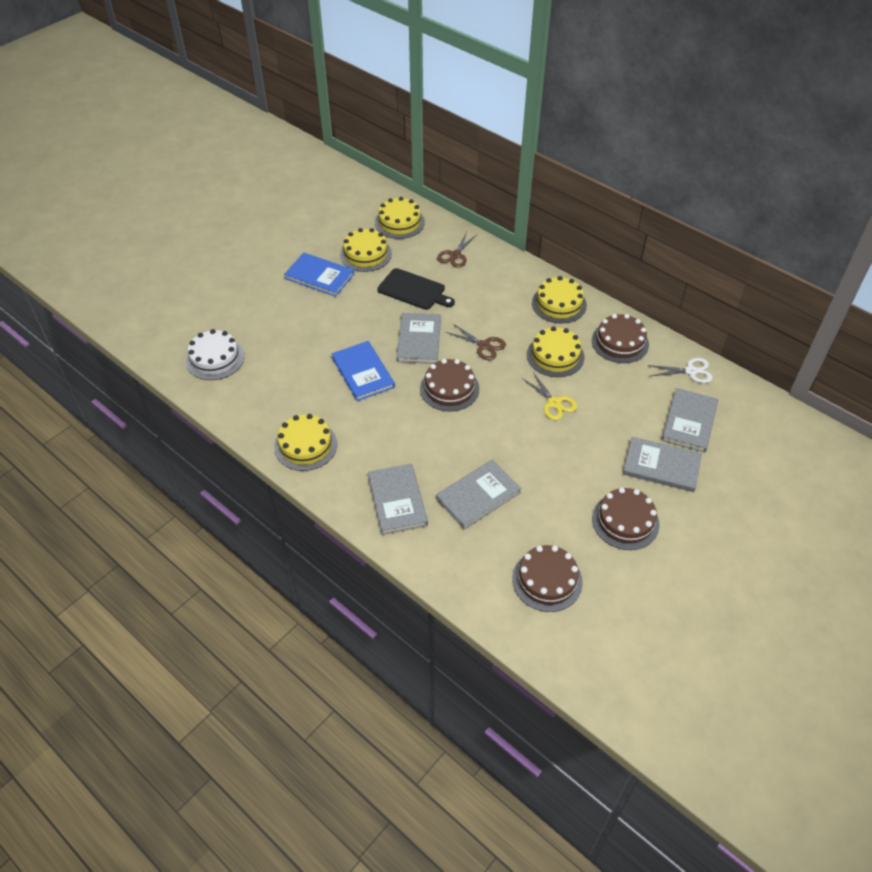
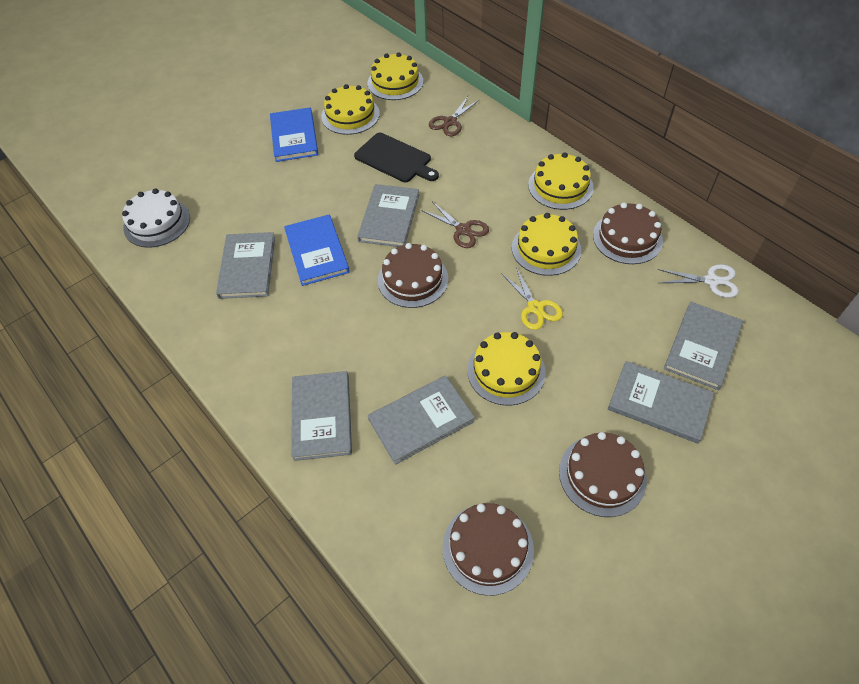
camera: 10 degrees right, 5 degrees up
(305, 390) = (247, 267): none -> grey book
(305, 445) = (230, 335): yellow cake -> yellow cake (506, 371)
(319, 276) = (294, 136): blue book -> blue book turned 45 degrees clockwise

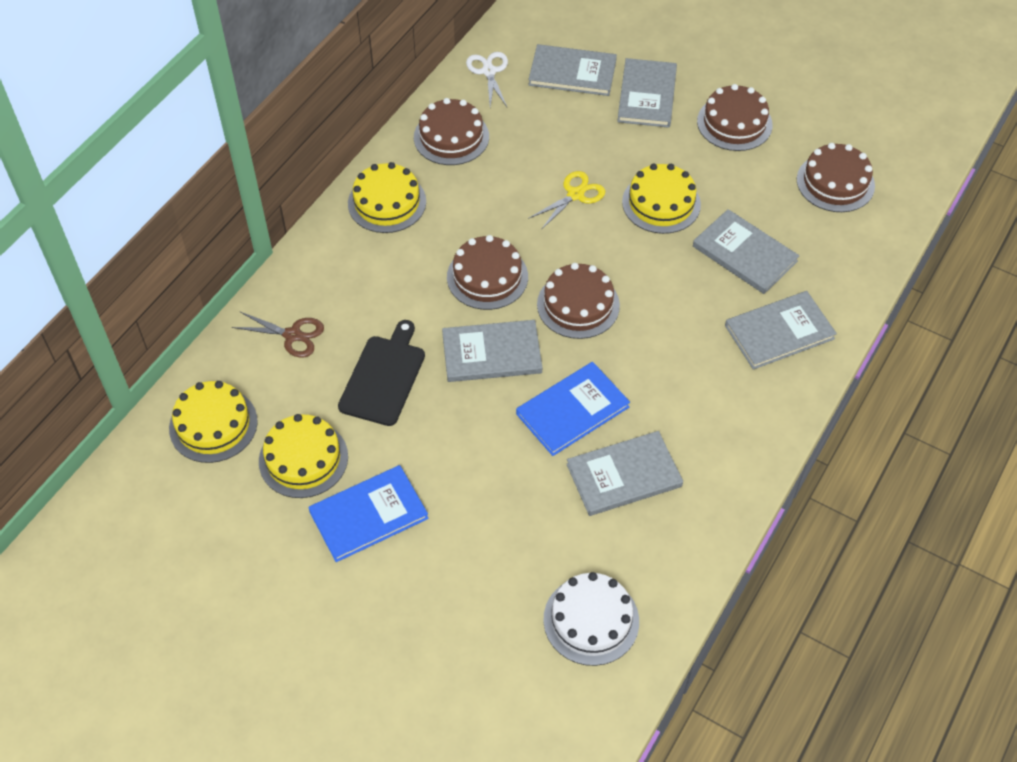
camera: 110 degrees left, 0 degrees up
(463, 230) = (487, 277): brown scissors -> brown cake
(546, 248) = (490, 199): yellow cake -> none

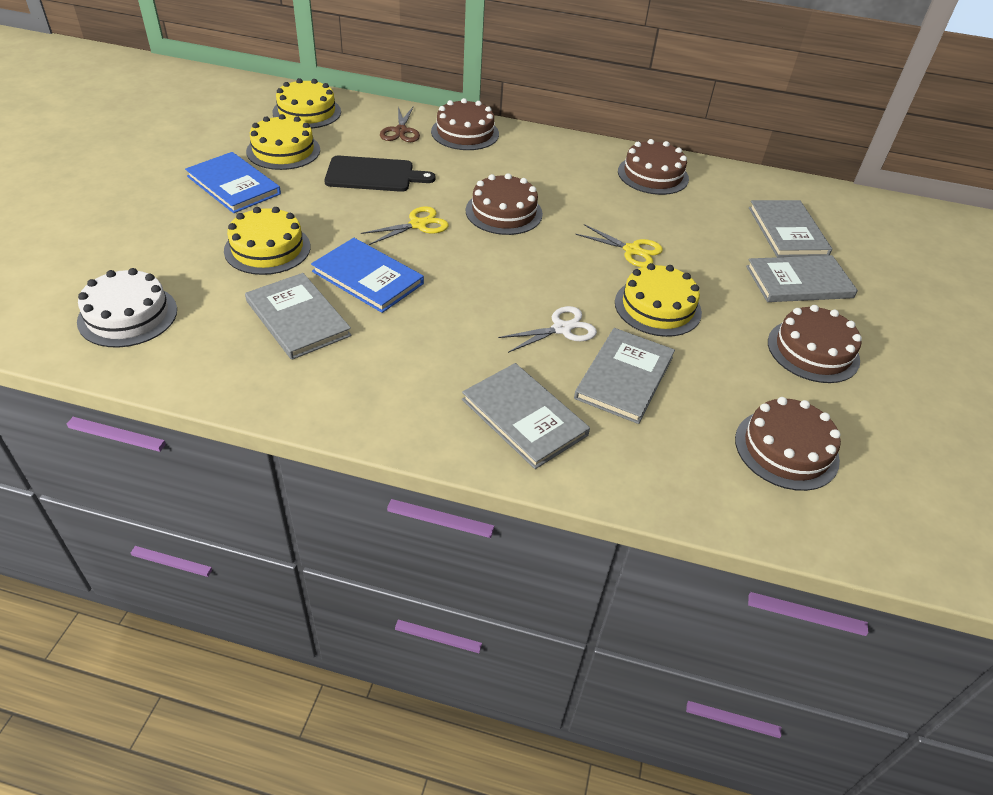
camera: 70 degrees right, 10 degrees down
(387, 202) = (558, 154): yellow cake -> yellow cake (267, 248)
(489, 71) = (746, 185): white scissors -> white scissors (561, 329)
(491, 353) = (418, 224): grey book -> yellow scissors
(578, 305) = (496, 267): brown cake -> brown cake (465, 133)

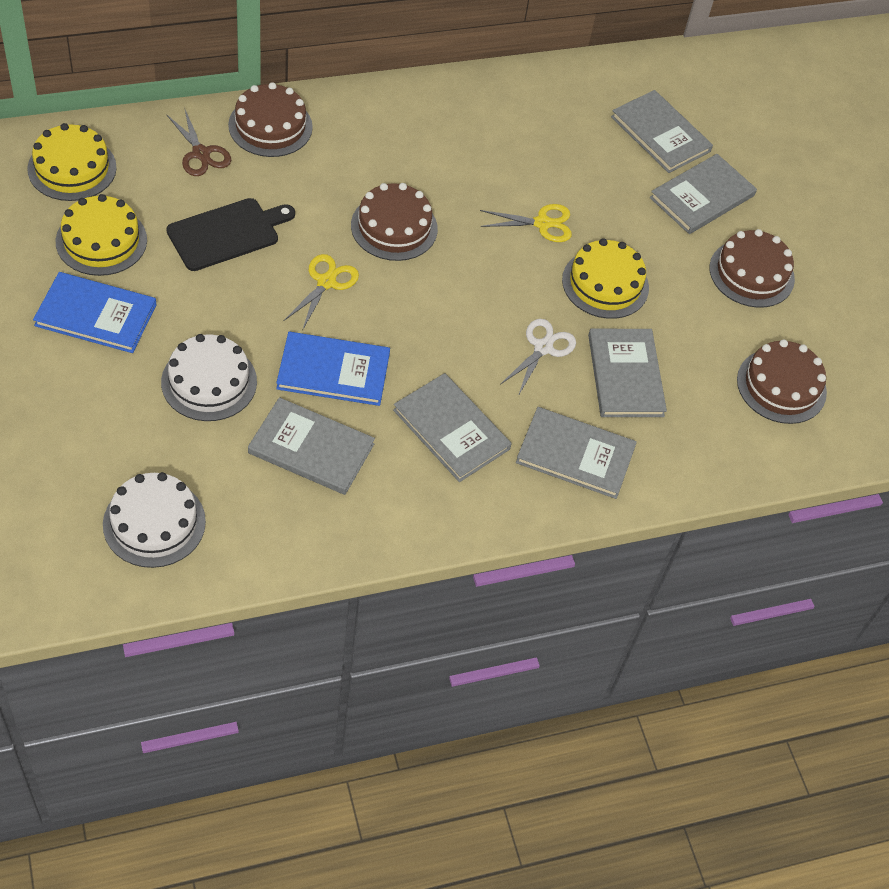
camera: 35 degrees left, 10 degrees up
(267, 248) = (209, 382): yellow cake -> white cake
(427, 352) = (451, 429): none -> grey book
(653, 175) = (498, 108): brown cake -> none

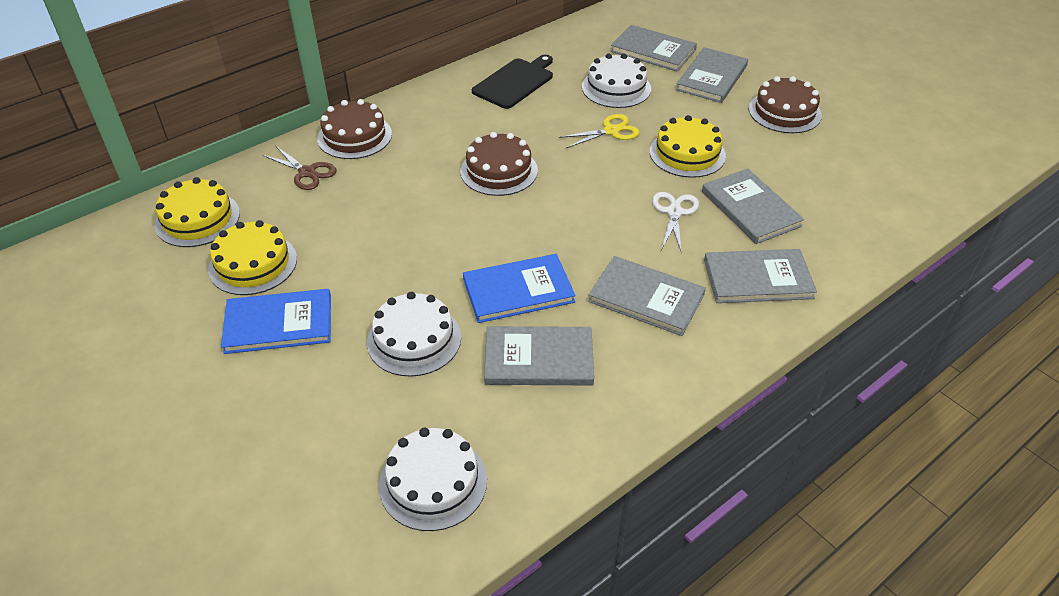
camera: 15 degrees left, 10 degrees down
(227, 233) = (363, 221): black cutting board -> black cutting board (515, 82)
(326, 282) = (469, 227): yellow scissors -> none
(584, 169) = (616, 88): none -> white cake
(781, 386) = (866, 174): brown cake -> none

